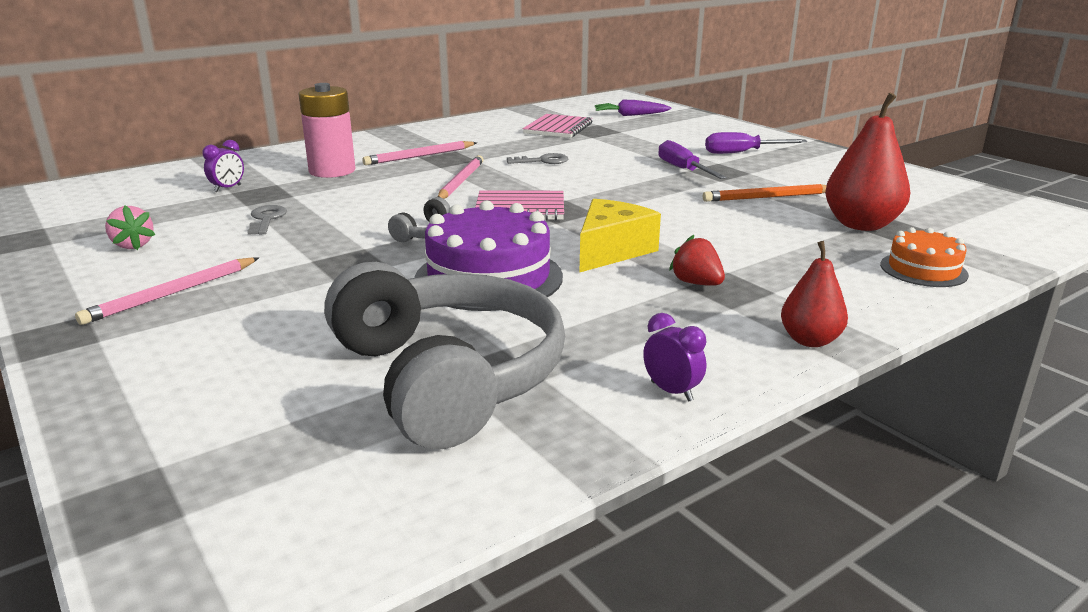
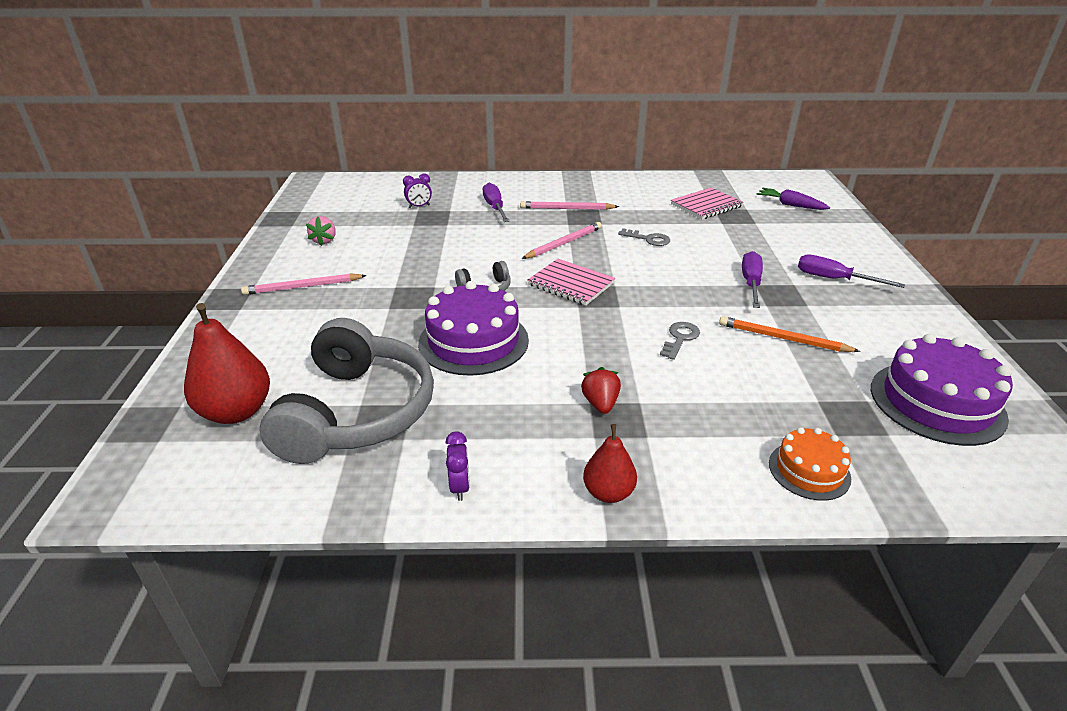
camera: 35 degrees right, 10 degrees up
(266, 219) = (410, 242): grey key -> grey key (680, 338)
(332, 171) = (495, 207): pink battery -> purple screwdriver
(611, 251) = (581, 348): yellow cheese -> none
(861, 225) = (825, 400): red pear -> red pear (236, 412)
(930, 204) = (936, 402): none -> purple cake

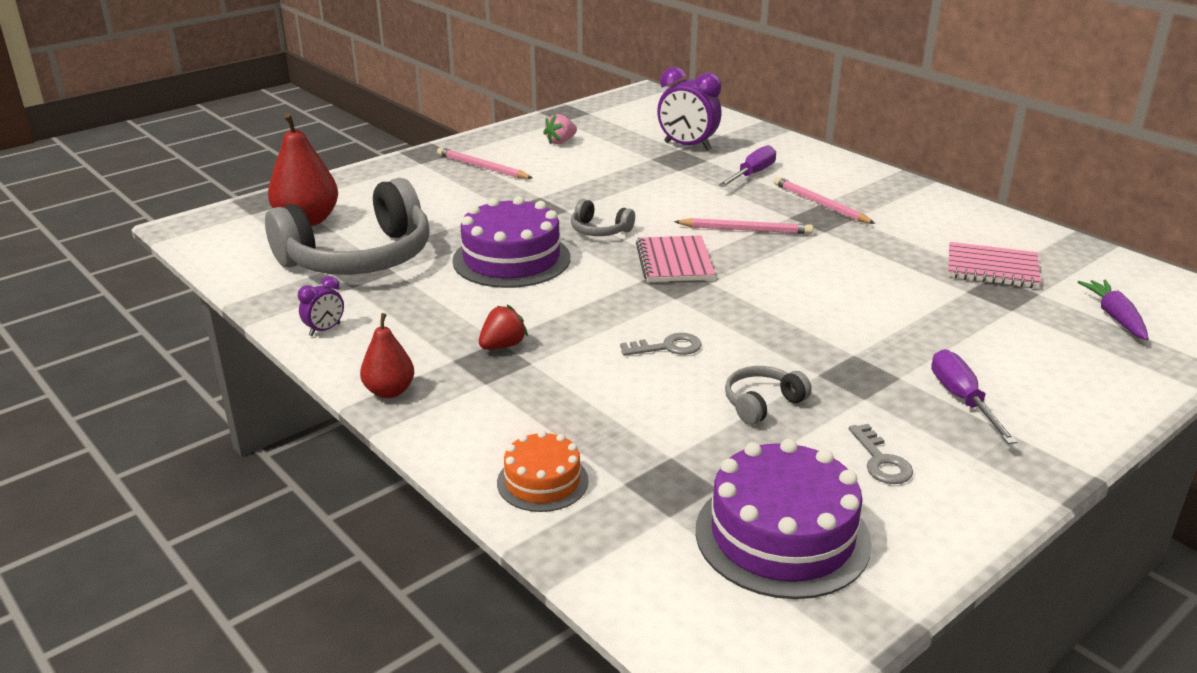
camera: 50 degrees right, 5 degrees down
(419, 206) = (687, 146): purple clock -> purple clock, size x1.96
(648, 239) = (839, 265): grey key -> grey key (881, 460)
(751, 283) = (851, 350): purple screwdriver -> none
(783, 338) = (762, 403): orange pencil -> grey headphones

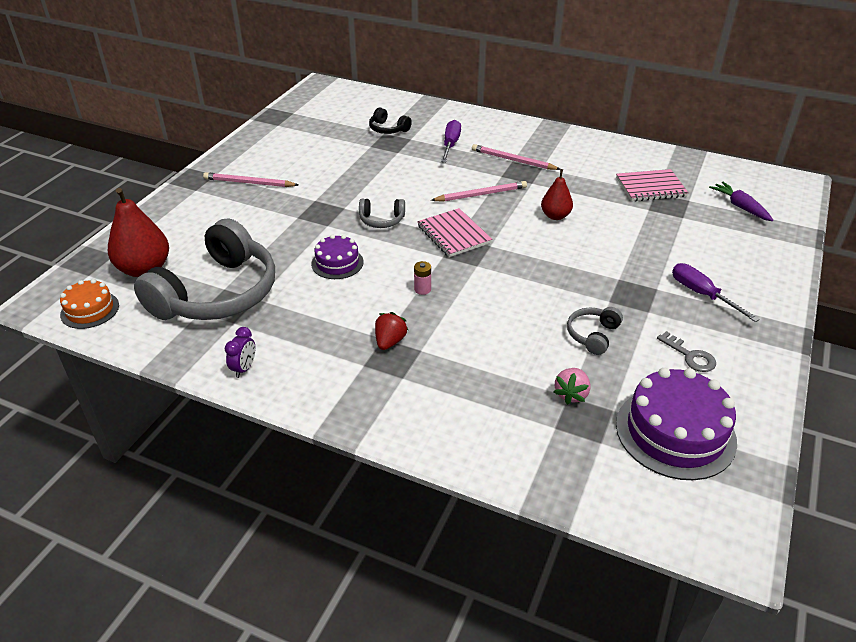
camera: 25 degrees left, 10 degrees up
(389, 391) = (338, 407): red pear -> red pear (555, 216)
(511, 259) = (337, 263): purple cake -> purple cake, size x0.56
(542, 481) = (503, 445): orange cake -> orange cake (90, 310)
(561, 142) = (292, 145): pink strawberry -> pink strawberry (571, 394)
(587, 306) = (422, 289): none -> pink battery
(667, 347) = (502, 308): grey key -> none
(687, 146) = (388, 129): purple clock -> black headphones

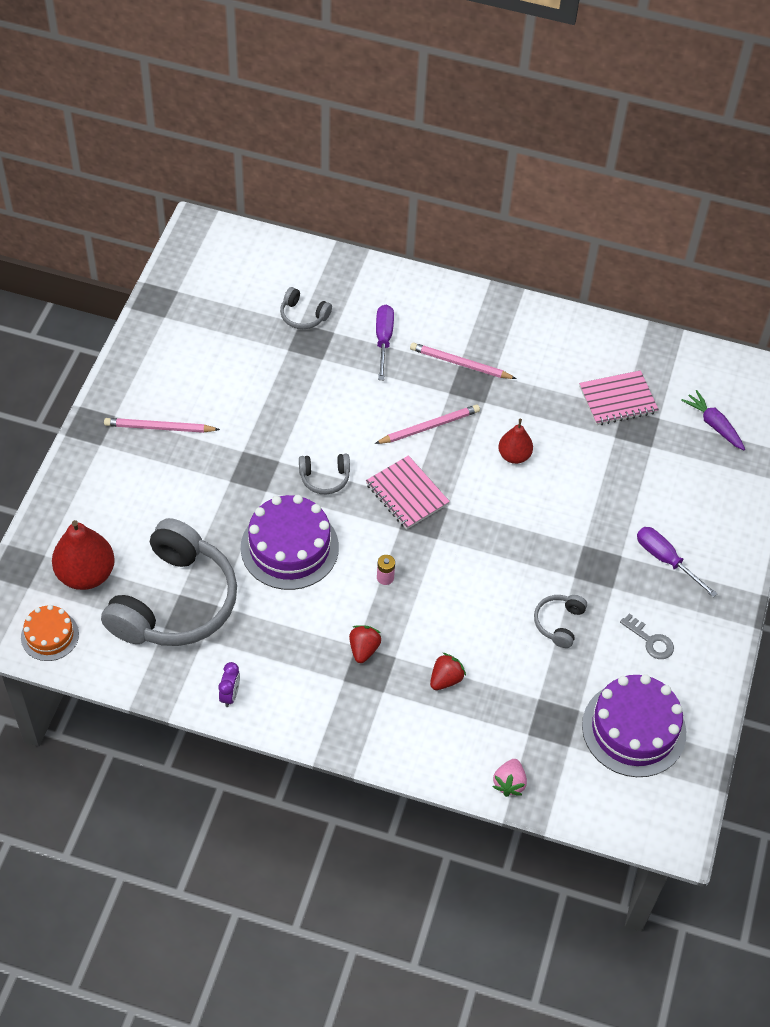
camera: 10 degrees left, 15 degrees up
(337, 263) = (289, 547): purple cake -> purple cake, size x1.78
(388, 129) = (303, 315): black headphones -> grey headphones
(470, 372) = (445, 679): none -> red strawberry
(571, 394) = (541, 696): pink strawberry -> pink strawberry (509, 783)

